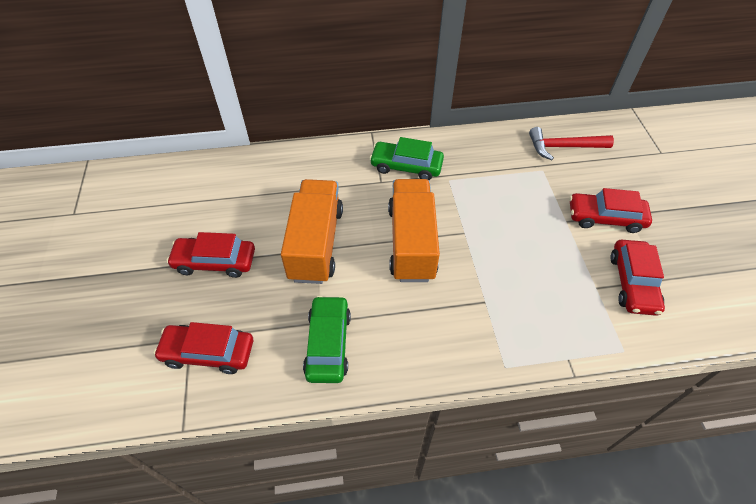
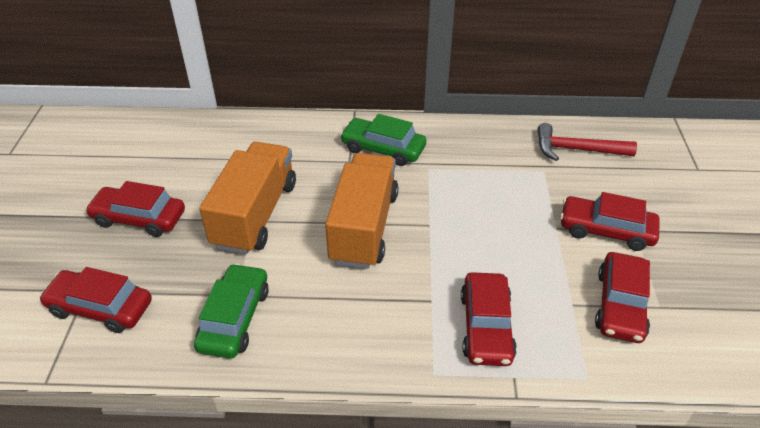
camera: 10 degrees right, 10 degrees down
(535, 318) = (486, 327): none -> red car

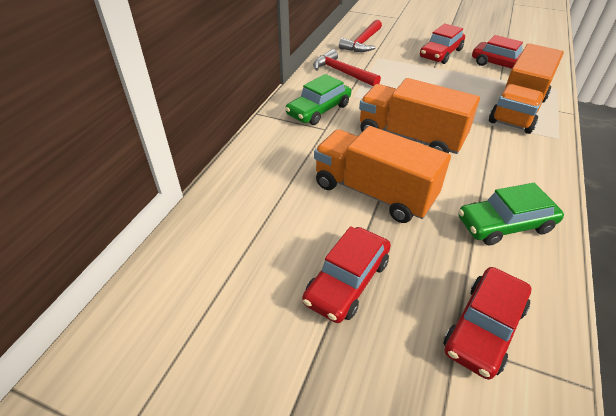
camera: 70 degrees left, 0 degrees up
(235, 318) = (505, 224): green car -> green car turned 45 degrees counterclockwise
(479, 148) = (342, 72): none -> red hammer
(486, 327) = (518, 110): red car -> orange truck

